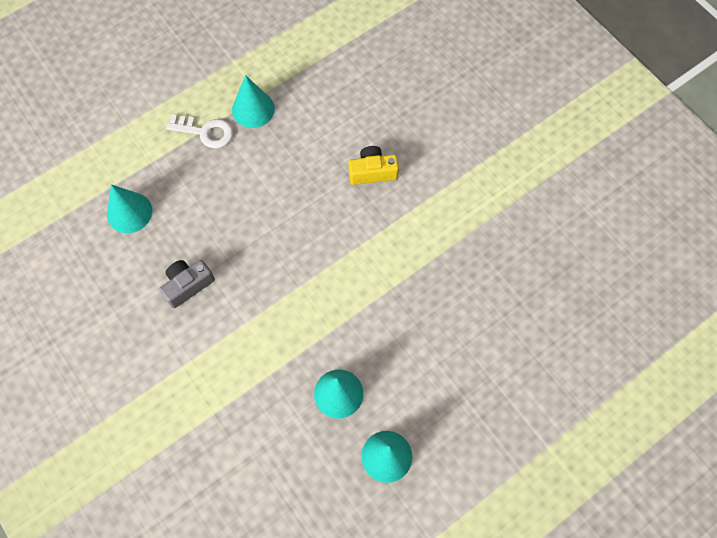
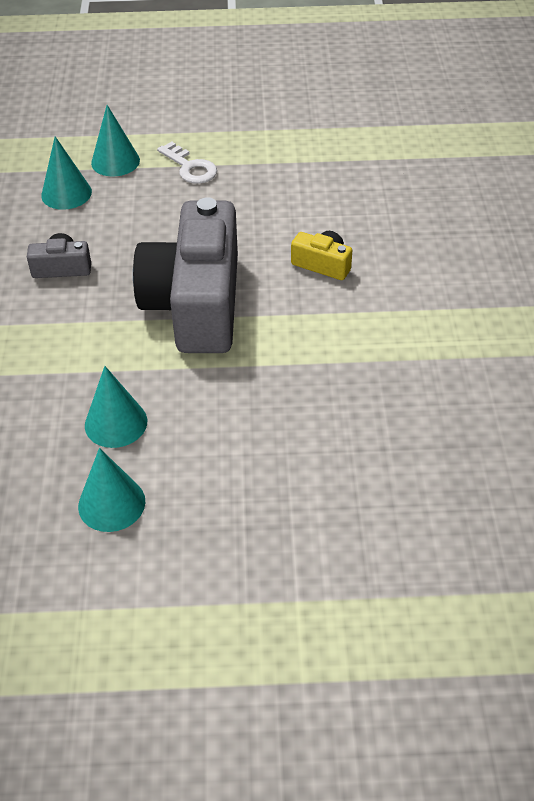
camera: 35 degrees right, 20 degrees down
(253, 109) = (250, 169): turquoise cone -> turquoise cone (115, 161)
(312, 259) = (196, 303): none -> grey camera

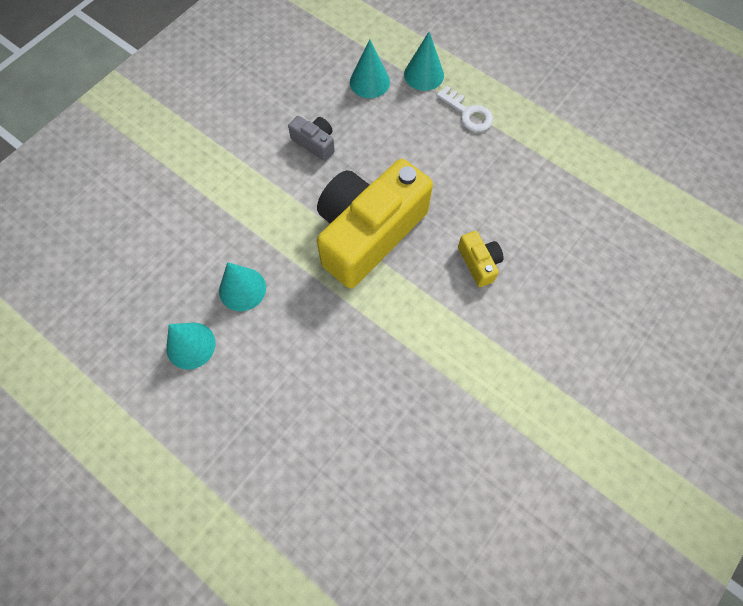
camera: 40 degrees right, 20 degrees up
(190, 167) = (468, 113): white key -> white key turned 45 degrees counterclockwise
(196, 303) = (368, 233): grey camera -> yellow camera

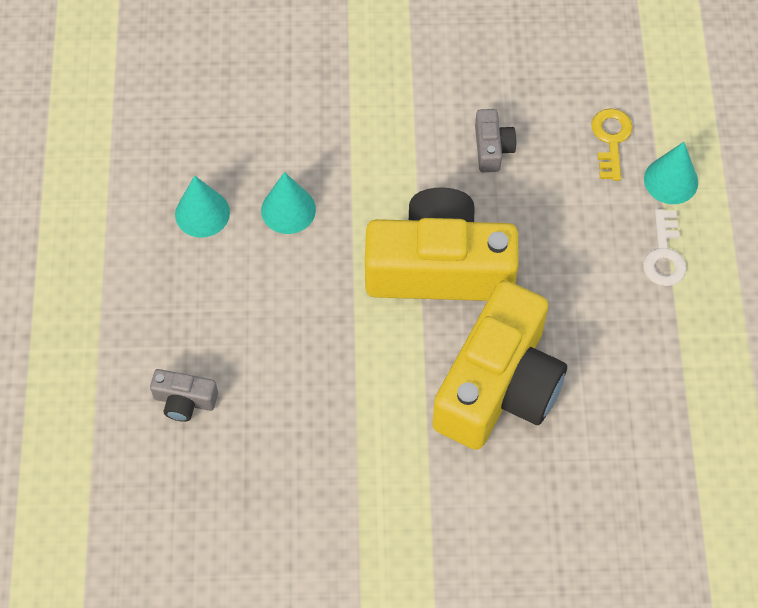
camera: 50 degrees right, 5 degrees down
(321, 471) = (184, 401): none -> grey camera
(369, 82) = (611, 139): turquoise cone -> yellow key
(479, 263) = (499, 386): yellow camera -> yellow camera, size x2.42

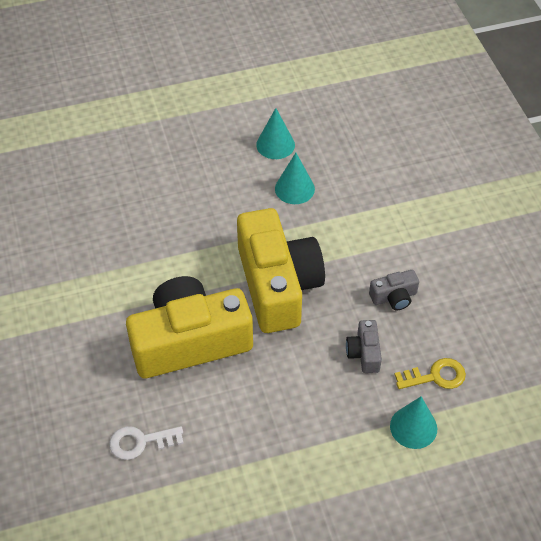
camera: 75 degrees right, 10 degrees down
(184, 401) = (133, 169): grey camera -> grey camera (364, 353)
(499, 386) = (190, 341): yellow camera -> yellow camera turned 150 degrees clockwise
(664, 255) = (339, 434): white key -> white key (140, 442)

